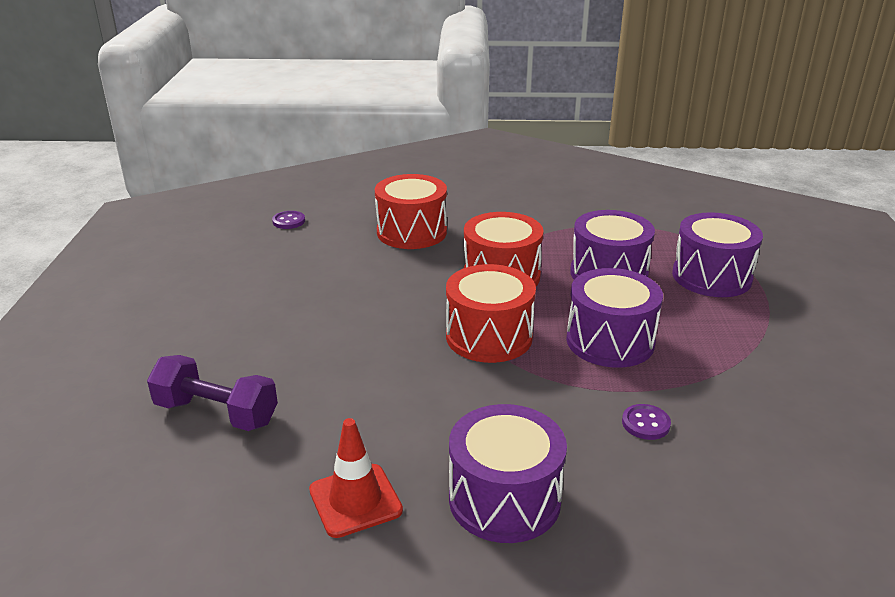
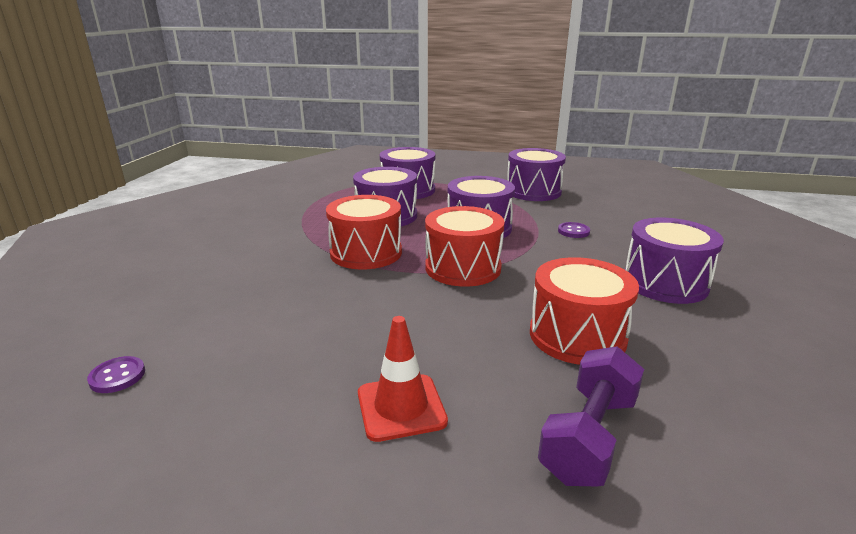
camera: 80 degrees left, 5 degrees down
(355, 500) = (695, 344): red traffic cone -> red traffic cone (401, 407)
(411, 232) = (243, 287): red drum -> red drum (577, 336)
(800, 386) = (533, 191): none -> purple drum

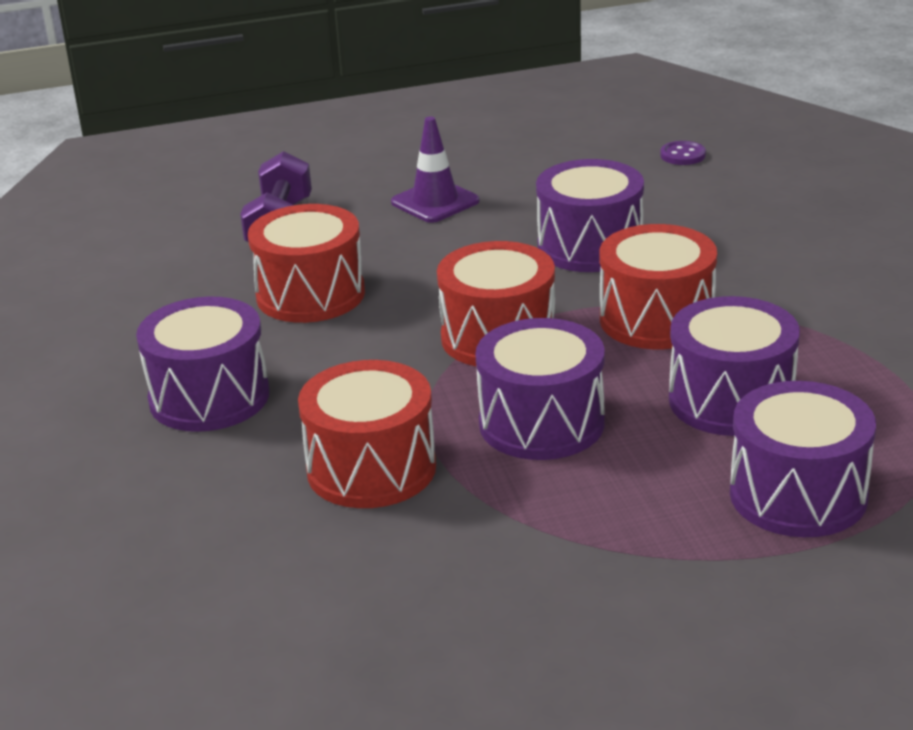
camera: 155 degrees right, 5 degrees up
(401, 407) = (435, 202): red traffic cone -> purple traffic cone
(533, 191) = (519, 591): purple drum -> purple drum (590, 246)
(573, 231) = (371, 469): purple button -> red drum

